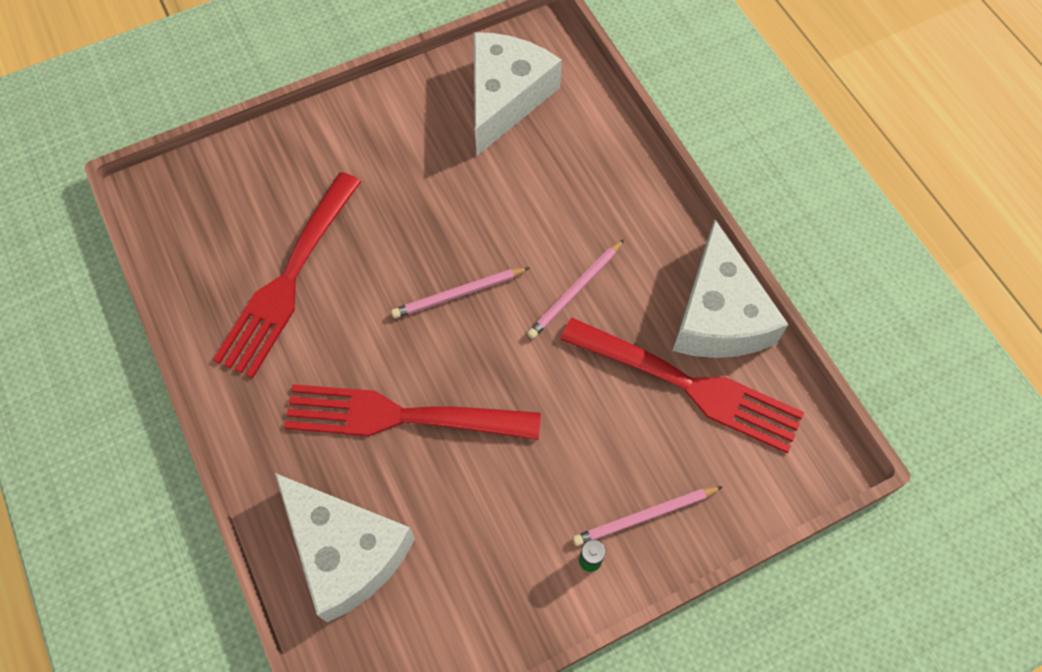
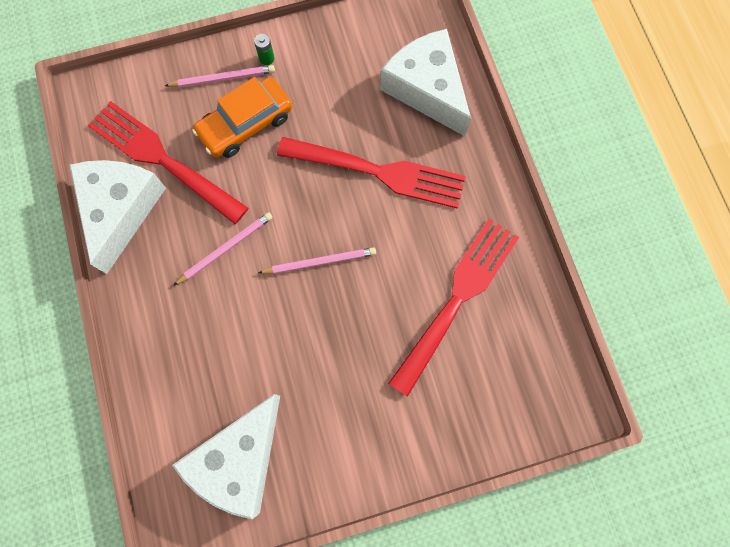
camera: 170 degrees left, 10 degrees up
(593, 453) = (246, 124): none -> orange car

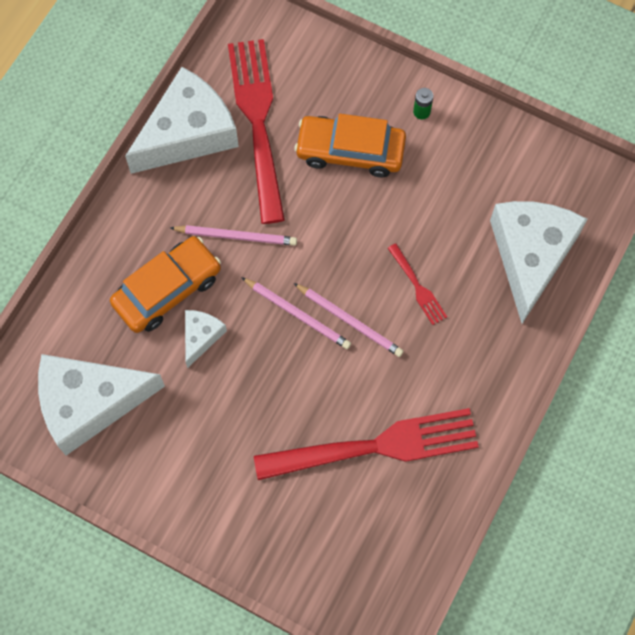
camera: 45 degrees right, 5 degrees down
(215, 329) = (167, 290): none -> orange car
(223, 78) = (369, 97): pink pencil -> pink pencil (349, 321)
(270, 338) = (201, 336): none -> white cheese
(378, 172) = (417, 287): red fork -> red fork, size x0.43

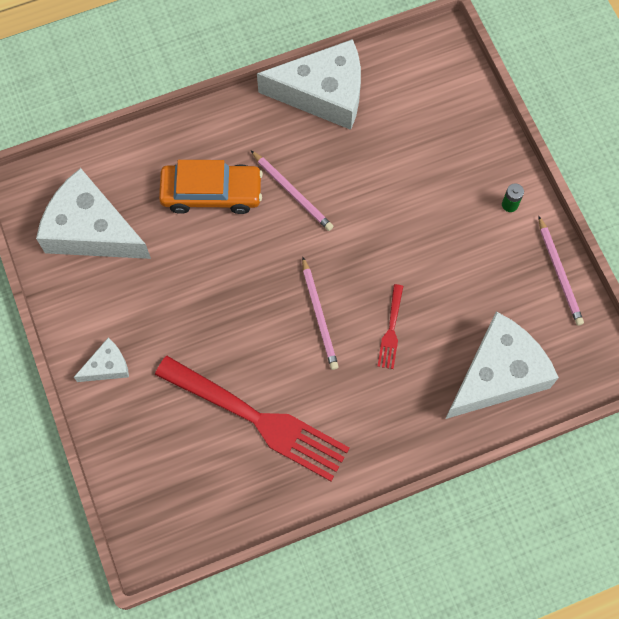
camera: 40 degrees right, 0 degrees up
(201, 336) = (205, 243): white cheese -> white cheese (107, 366)
(258, 122) = (380, 122): red fork -> none
(297, 314) = (286, 281): pink pencil -> pink pencil (559, 273)
(350, 151) = (429, 193): orange car -> none

